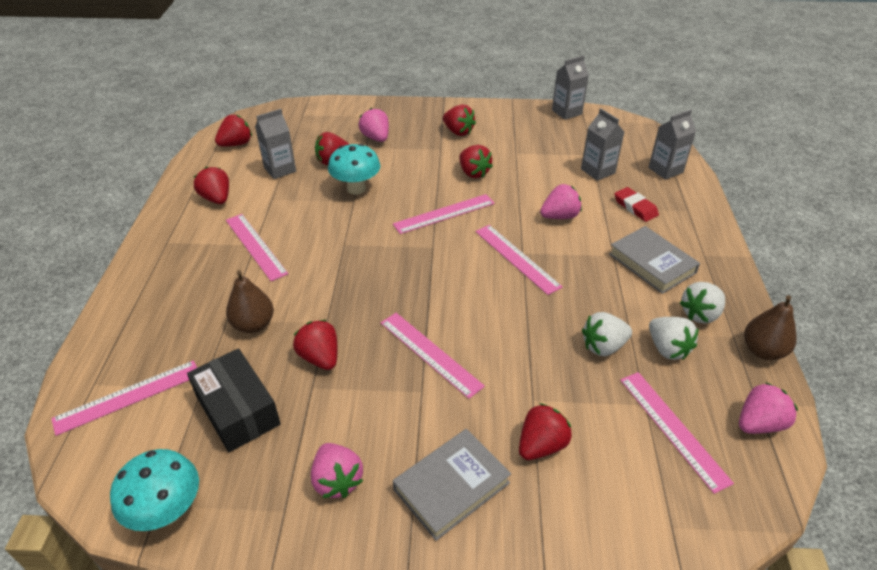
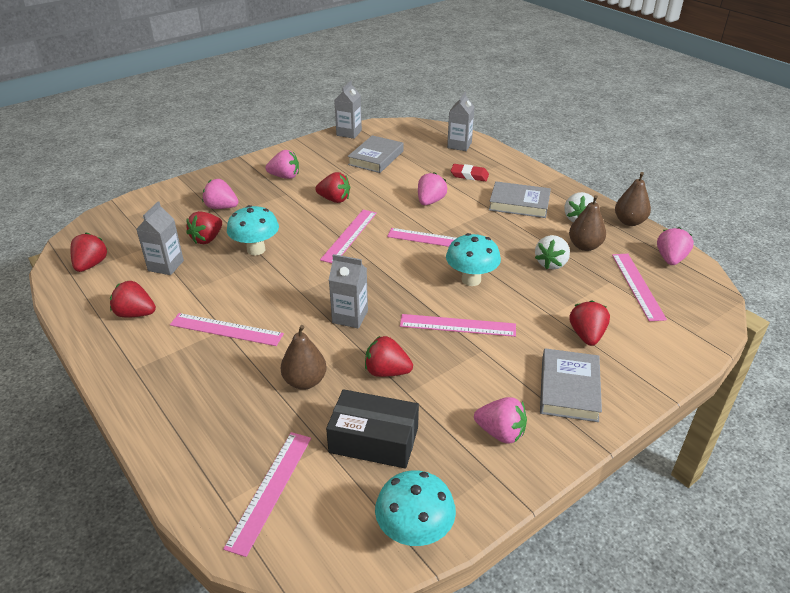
camera: 40 degrees left, 5 degrees down
(458, 132) = (285, 176): red strawberry -> pink strawberry
(499, 316) = (471, 280): none -> turquoise mushroom
(562, 148) = (376, 158): none -> grey book
(598, 171) = (418, 163): grey carton -> grey carton (350, 317)
(667, 348) = (584, 246): white strawberry -> brown pear
(672, 429) = (637, 286): pink ruler -> pink ruler turned 60 degrees clockwise

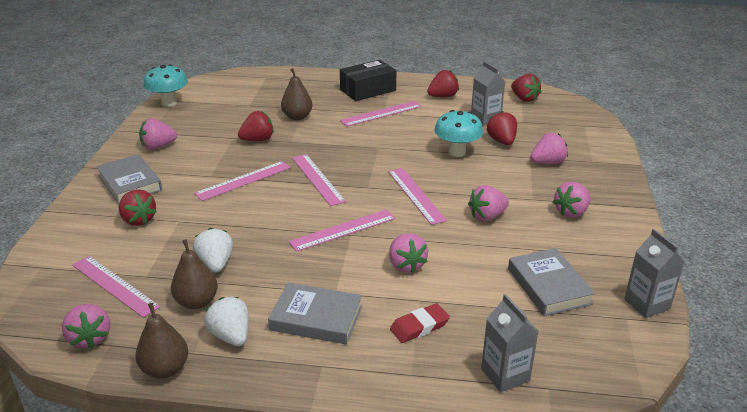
camera: 135 degrees right, 5 degrees down
(270, 490) = (252, 86): pink ruler -> pink ruler (317, 179)
(334, 199) = (487, 216): red strawberry -> pink strawberry
(350, 317) = (322, 151): grey carton -> none
(374, 440) = (226, 116): black box -> black box (368, 90)
(471, 280) = (271, 213): turquoise mushroom -> none
(519, 203) = (316, 318): grey book -> grey book turned 45 degrees clockwise

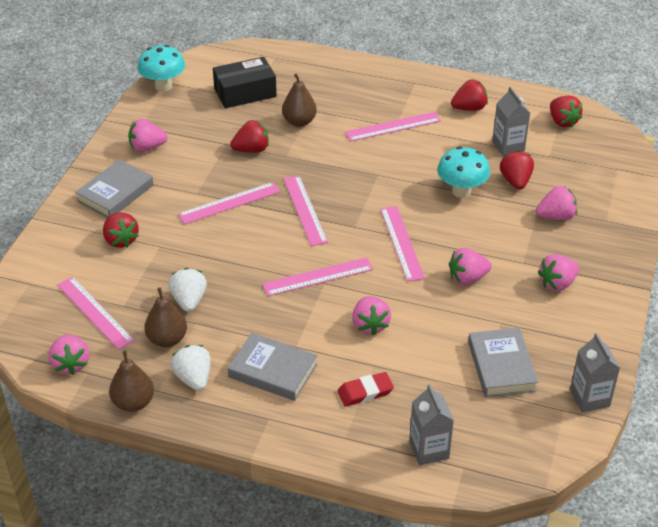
camera: 10 degrees right, 10 degrees up
(130, 183) = (115, 193): grey book -> grey book turned 60 degrees clockwise
(368, 90) = (386, 89): black box -> black box (245, 92)

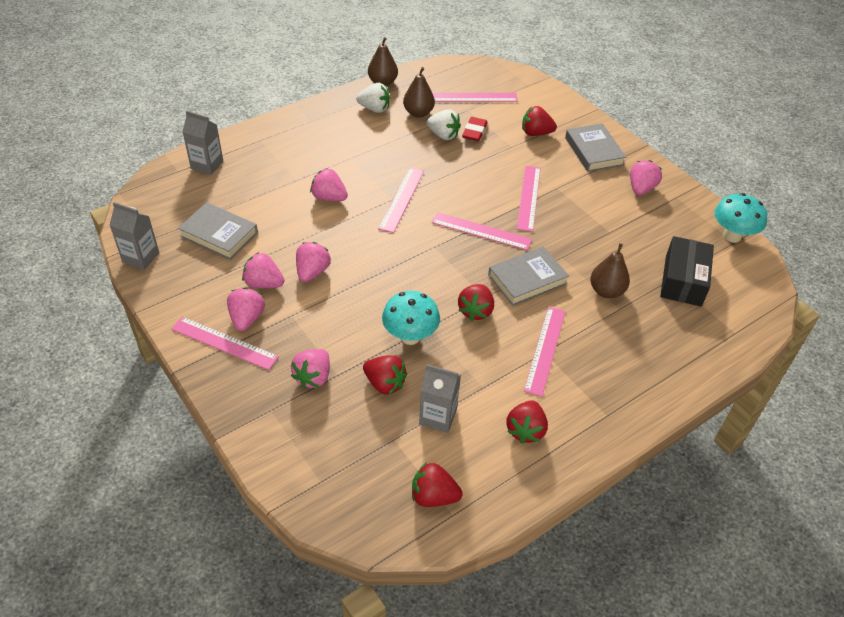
camera: 125 degrees right, 5 degrees up
(71, 364) = (439, 74): pink strawberry -> pink strawberry (264, 283)
(251, 150) = (588, 242): red strawberry -> red strawberry (475, 311)
(273, 371) = (343, 139): grey book -> grey book (527, 279)
(365, 392) = (279, 165): red eraser -> red eraser (474, 131)
(401, 243) = (388, 260): pink ruler -> pink ruler (224, 343)

